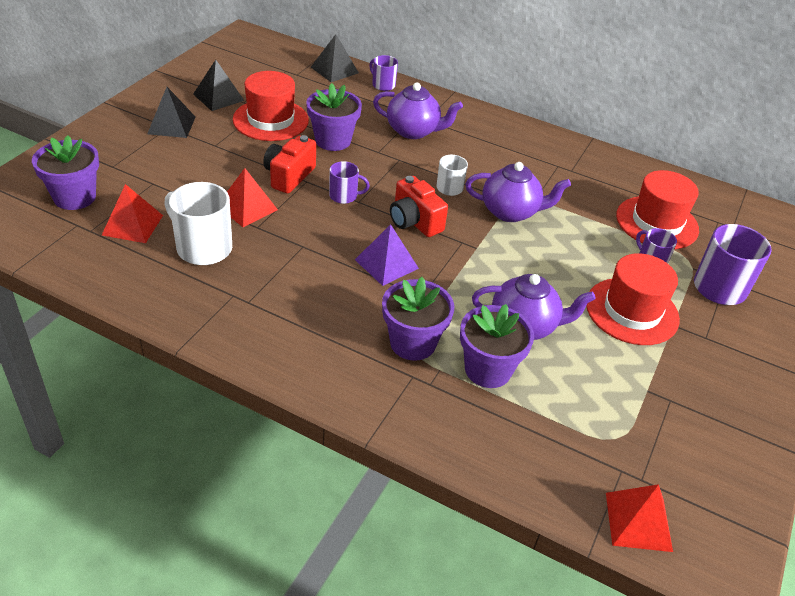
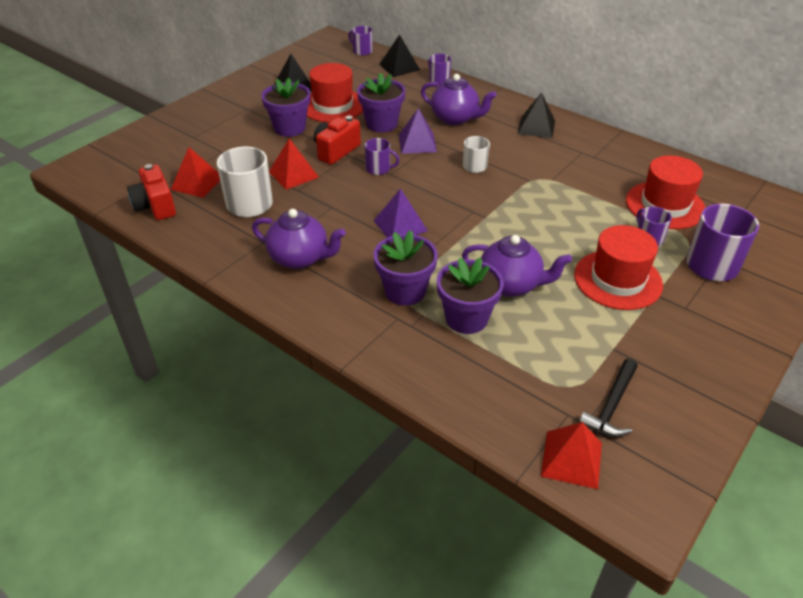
camera: 15 degrees right, 0 degrees up
(75, 197) = (157, 160): purple flower pot -> purple flower pot (289, 128)
(171, 125) = (250, 107): black pyramid -> black pyramid (536, 127)
(286, 51) = (362, 51): none -> purple mug
(379, 162) = (417, 143): none -> purple pyramid
(414, 221) = (435, 192): red camera -> red camera (155, 206)
(510, 212) = (525, 189): purple teapot -> purple teapot (300, 258)
(662, 456) = (611, 406): none -> black hammer

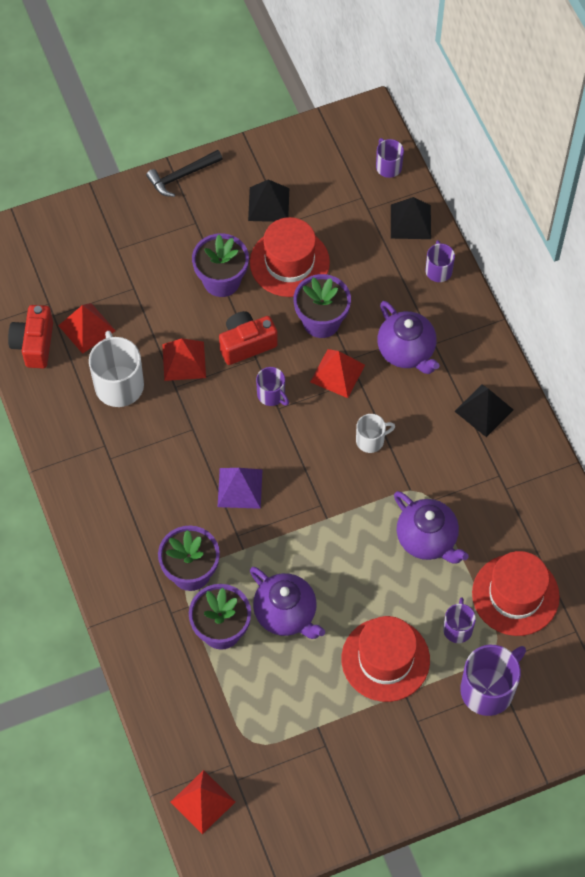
camera: 30 degrees right, 20 degrees up
(300, 258) = (126, 484): purple teapot -> purple teapot (427, 539)
(417, 143) = (337, 373): purple pyramid -> red pyramid
(611, 406) = (269, 776): black hammer -> black hammer (182, 176)

